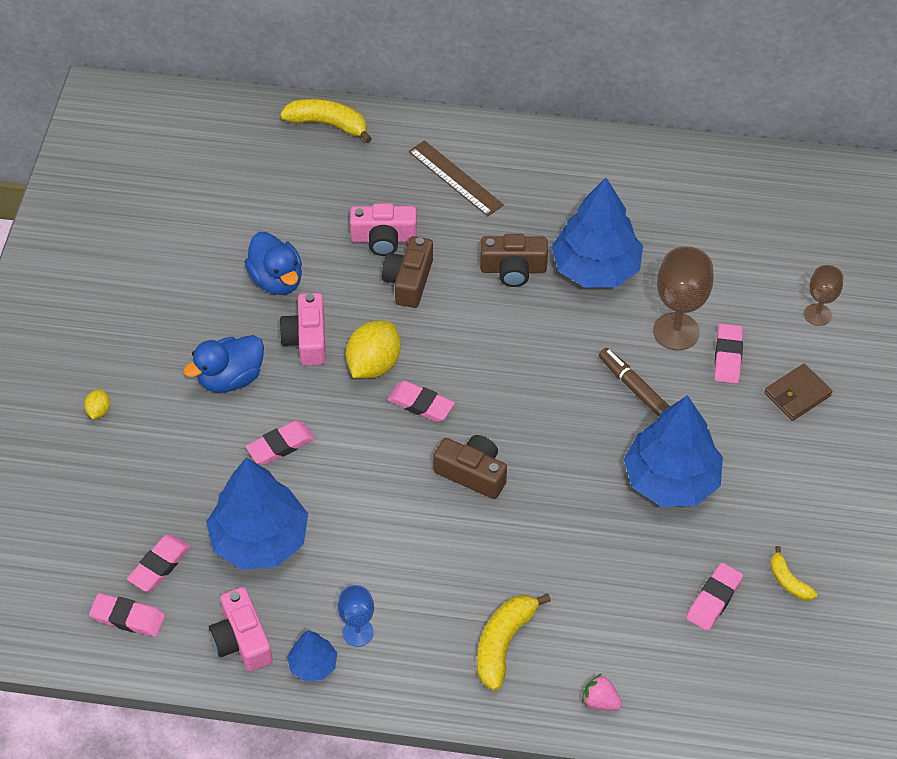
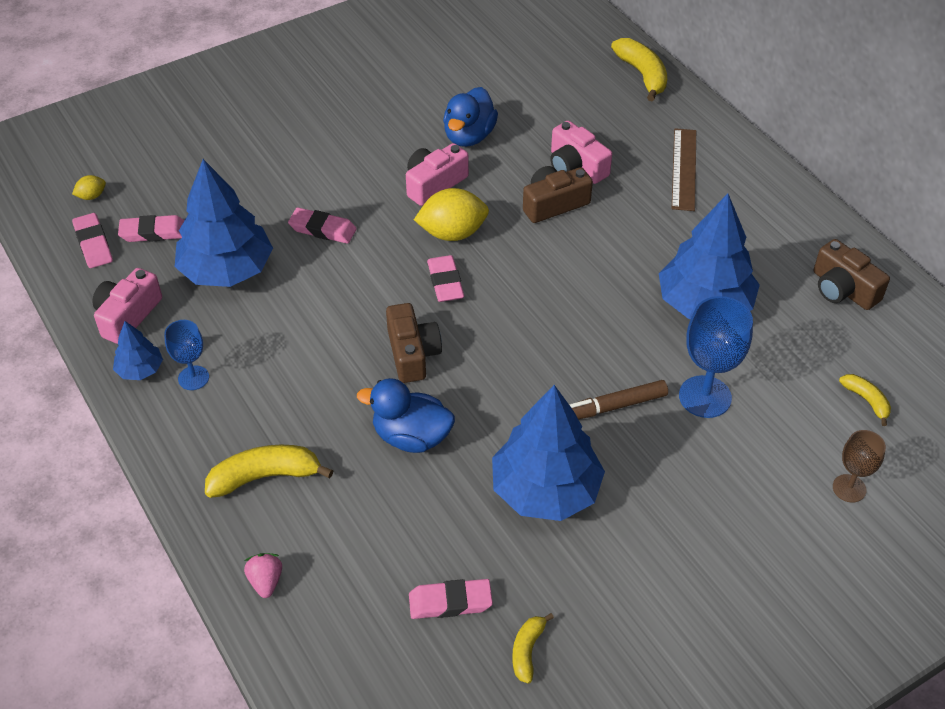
camera: 50 degrees right, 5 degrees down
(99, 411) = (256, 123): yellow lemon -> yellow lemon (92, 196)
(230, 378) = (354, 167): blue duck -> blue duck (411, 437)
(513, 269) = (639, 255): brown camera -> brown camera (843, 289)
(636, 389) = (612, 407): brown marker -> brown marker turned 120 degrees counterclockwise
(676, 331) = (705, 397): brown goblet -> blue goblet
(727, 356) = (722, 449): pink eraser -> none
(760, 249) = (866, 400): none -> yellow banana
(797, 394) = (741, 528): brown wallet -> none

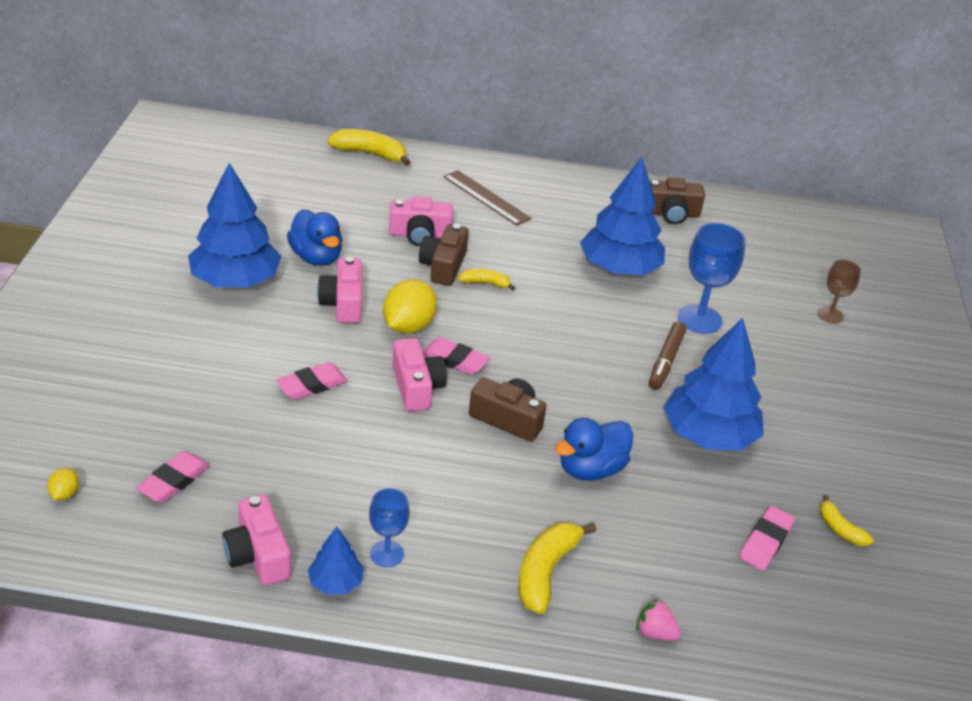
camera: 55 degrees left, 10 degrees down
(93, 244) = (132, 527): pink eraser -> none
(227, 270) = (285, 463): blue tree -> blue tree (235, 281)
(387, 282) = (416, 387): none -> pink camera
(866, 400) = (769, 265): yellow banana -> yellow banana (485, 283)

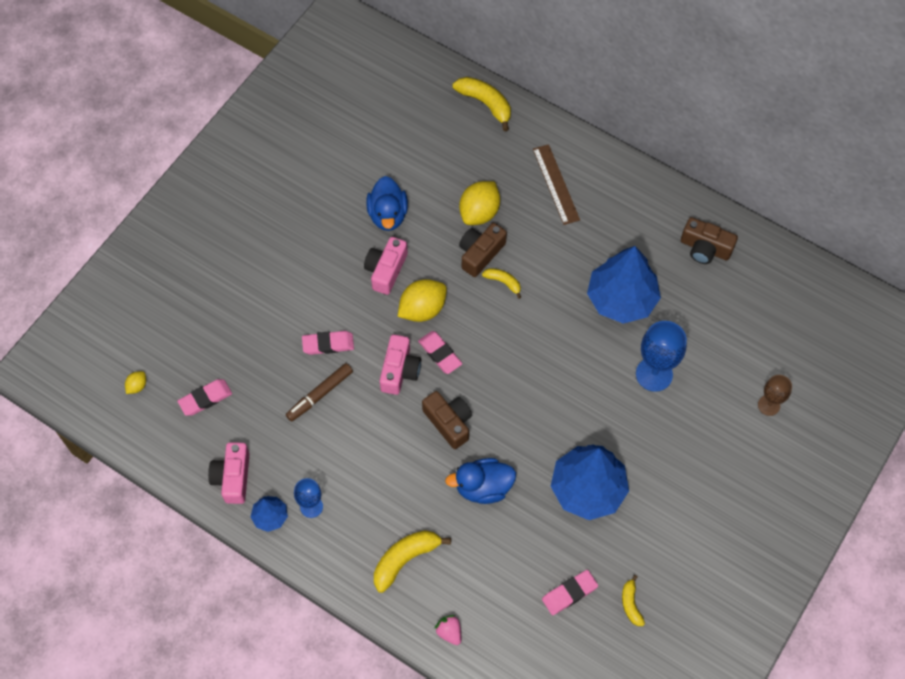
camera: 30 degrees right, 25 degrees up
(235, 281) = (318, 223): blue tree -> none
(420, 234) = (479, 212): pink camera -> yellow lemon
(666, 361) = (599, 408): brown marker -> brown marker (320, 394)

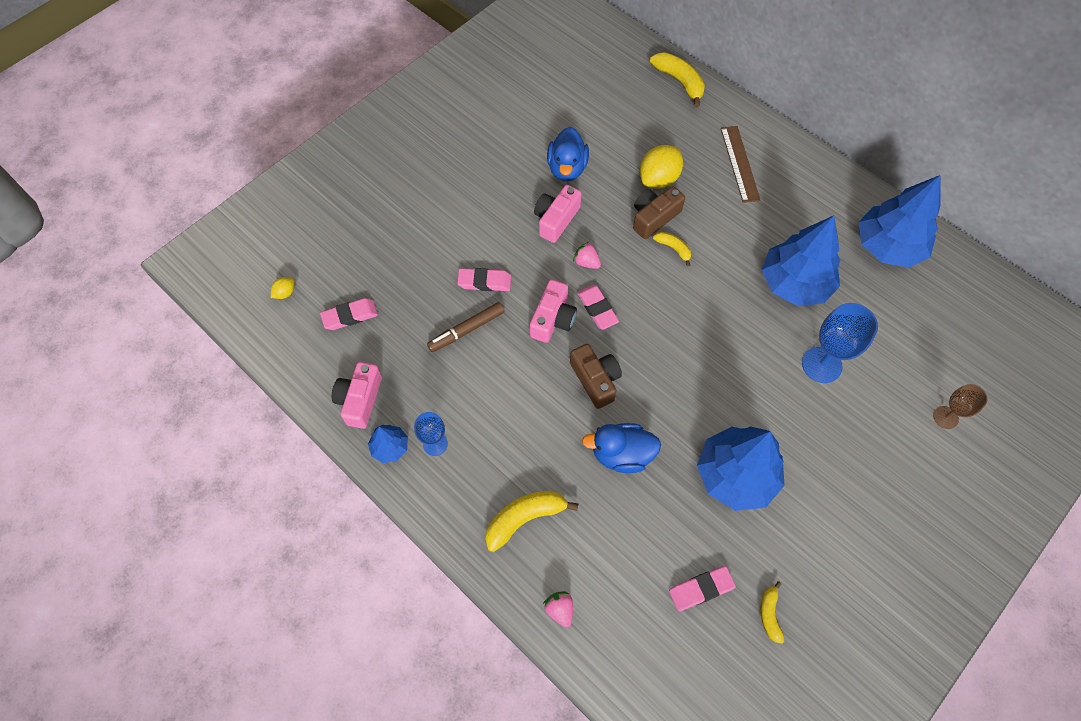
camera: 10 degrees right, 0 degrees up
(422, 309) = (586, 262): yellow lemon -> pink strawberry
(705, 248) = (888, 246): brown camera -> blue tree

